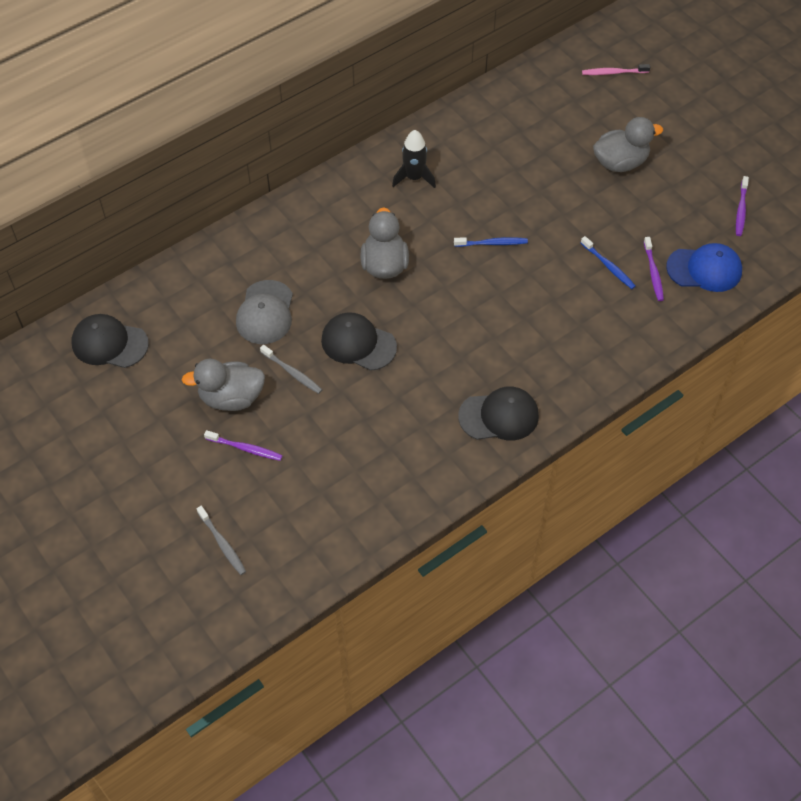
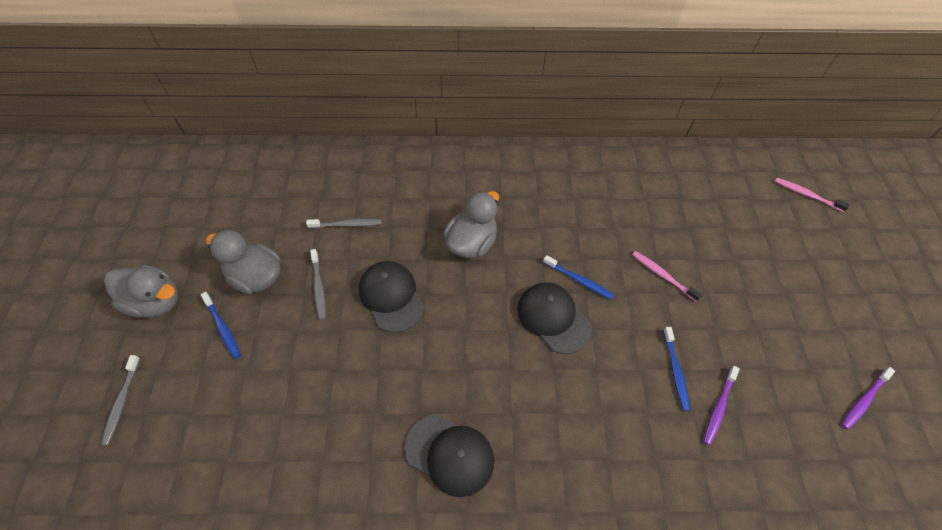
camera: 35 degrees right, 0 degrees up
(109, 343) = (222, 179): black cap -> black cap (553, 318)
(245, 448) = (222, 328): purple toothbrush -> blue toothbrush
(265, 313) = (346, 225): grey cap -> grey toothbrush
(414, 177) = (557, 186): black rocket -> none
(551, 202) = (663, 275): none -> pink toothbrush
(620, 162) = (758, 277): grey duck -> grey duck (155, 302)
(704, 269) = (779, 440): blue cap -> none

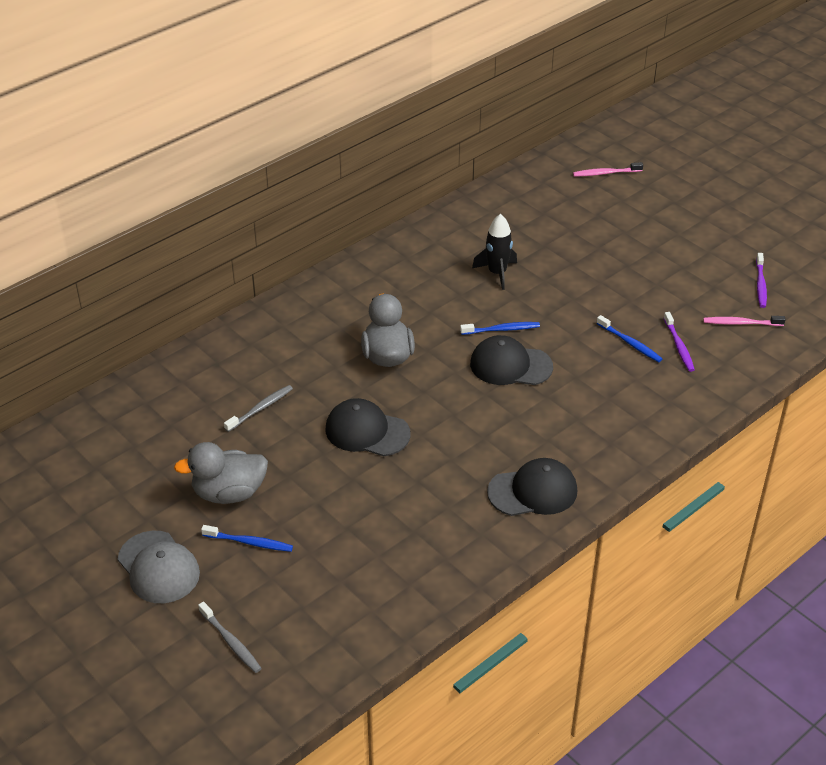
camera: 40 degrees left, 15 degrees down
(155, 302) = (158, 567): grey duck -> grey cap
(319, 287) = (296, 464): grey toothbrush -> none
(625, 227) = (497, 273): none -> black rocket
(663, 275) = (559, 289): pink toothbrush -> pink toothbrush (741, 323)

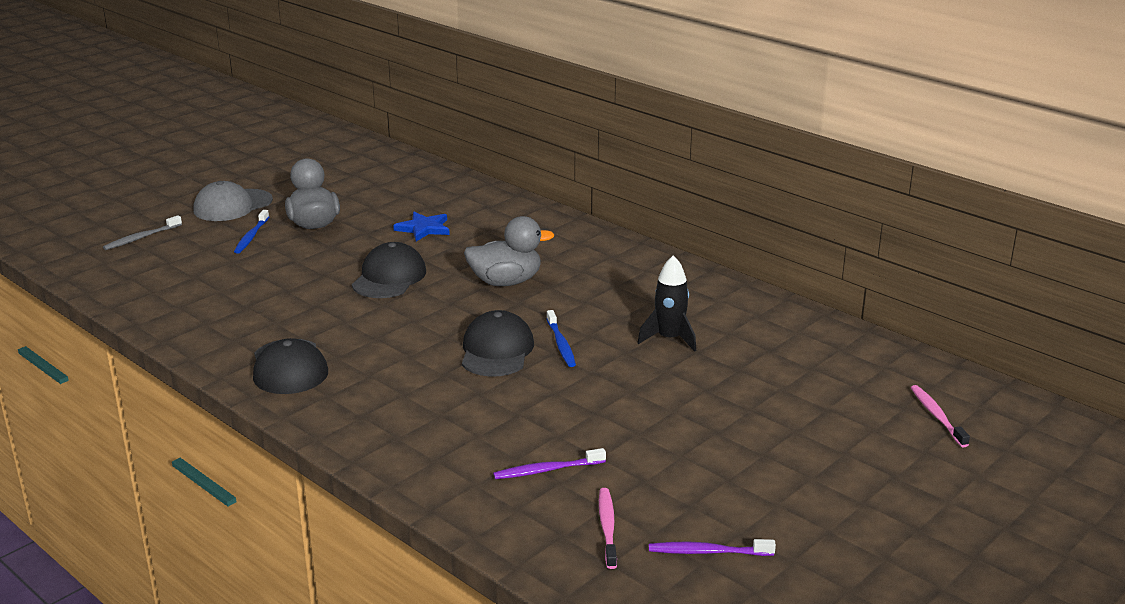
camera: 85 degrees right, 15 degrees down
(260, 409) = (423, 228): grey toothbrush -> blue star
(630, 343) = (548, 431): blue toothbrush -> none

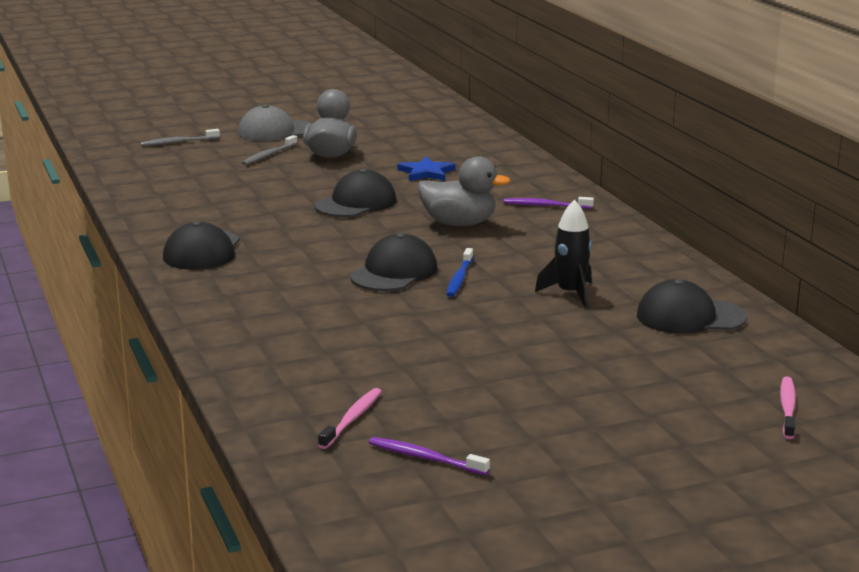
camera: 25 degrees right, 5 degrees down
(251, 236) = (269, 155): blue toothbrush -> grey toothbrush
(547, 470) = (344, 366): purple toothbrush -> purple toothbrush (546, 205)
(785, 340) = (690, 317): none -> black cap

